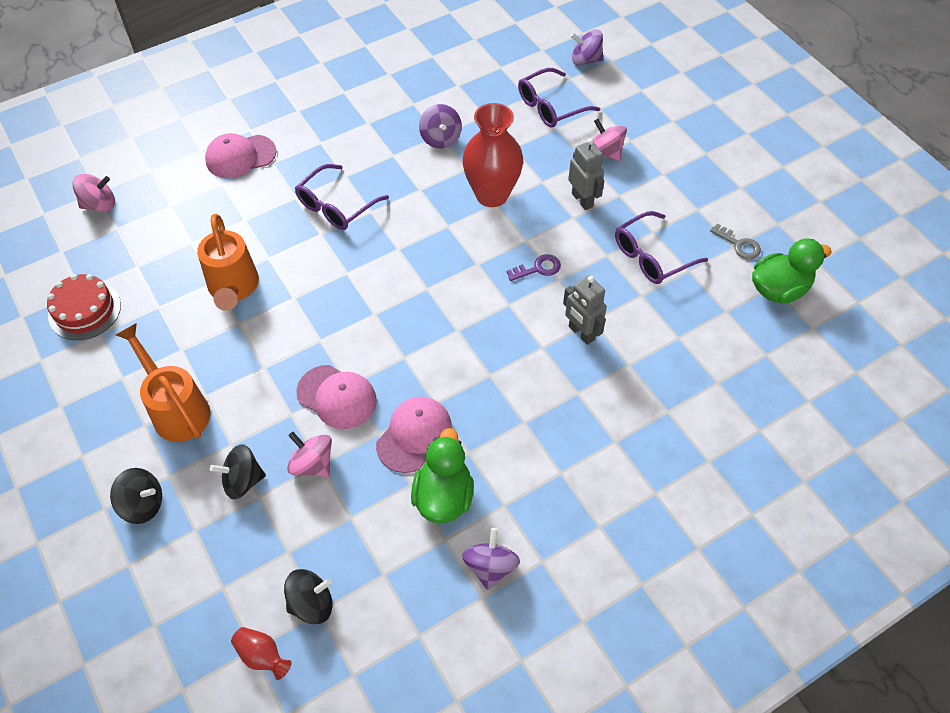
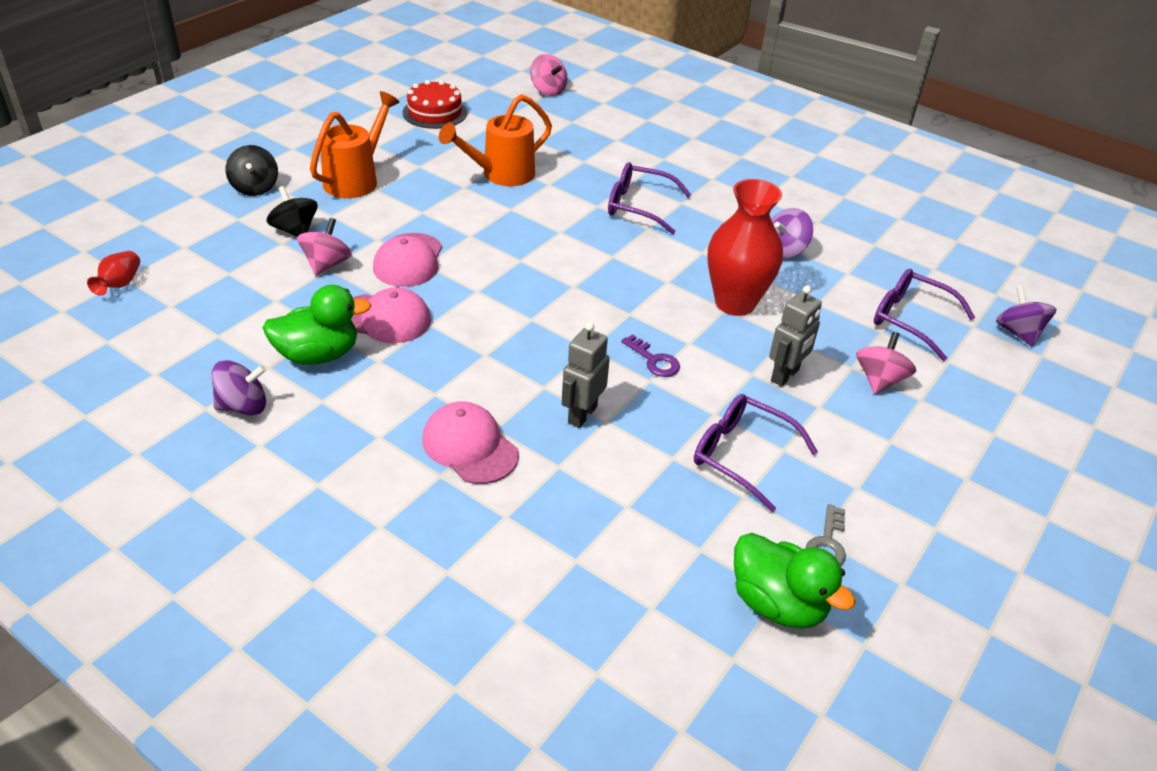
camera: 65 degrees right, 15 degrees down
(240, 156) = (656, 140): pink cap -> pink cap (470, 446)
(311, 604) = (177, 299): black spinning top -> none

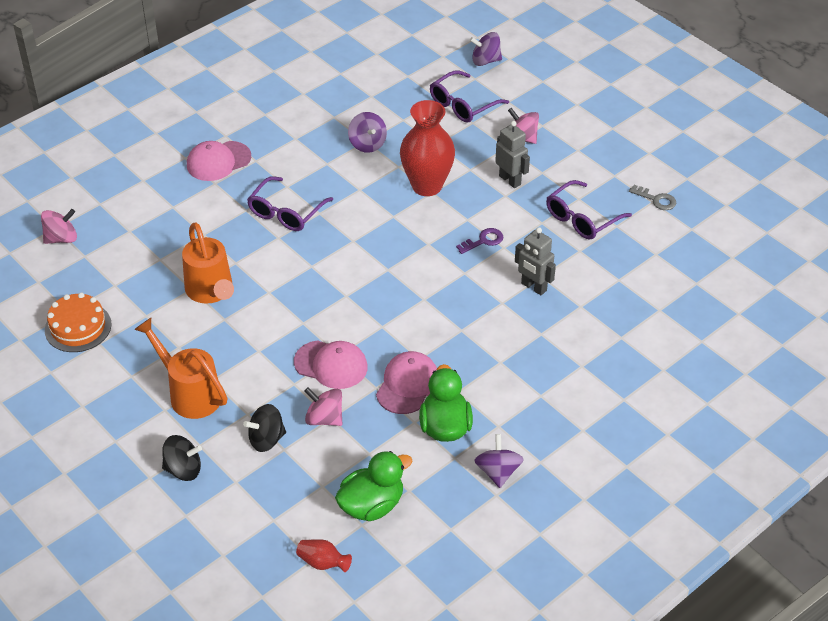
camera: 75 degrees left, 5 degrees up
(434, 112) = (78, 327): red cake -> orange cake
(470, 446) = (557, 348): pink cap -> pink cap (218, 161)
(777, 604) = (697, 231): green duck -> green duck (372, 505)

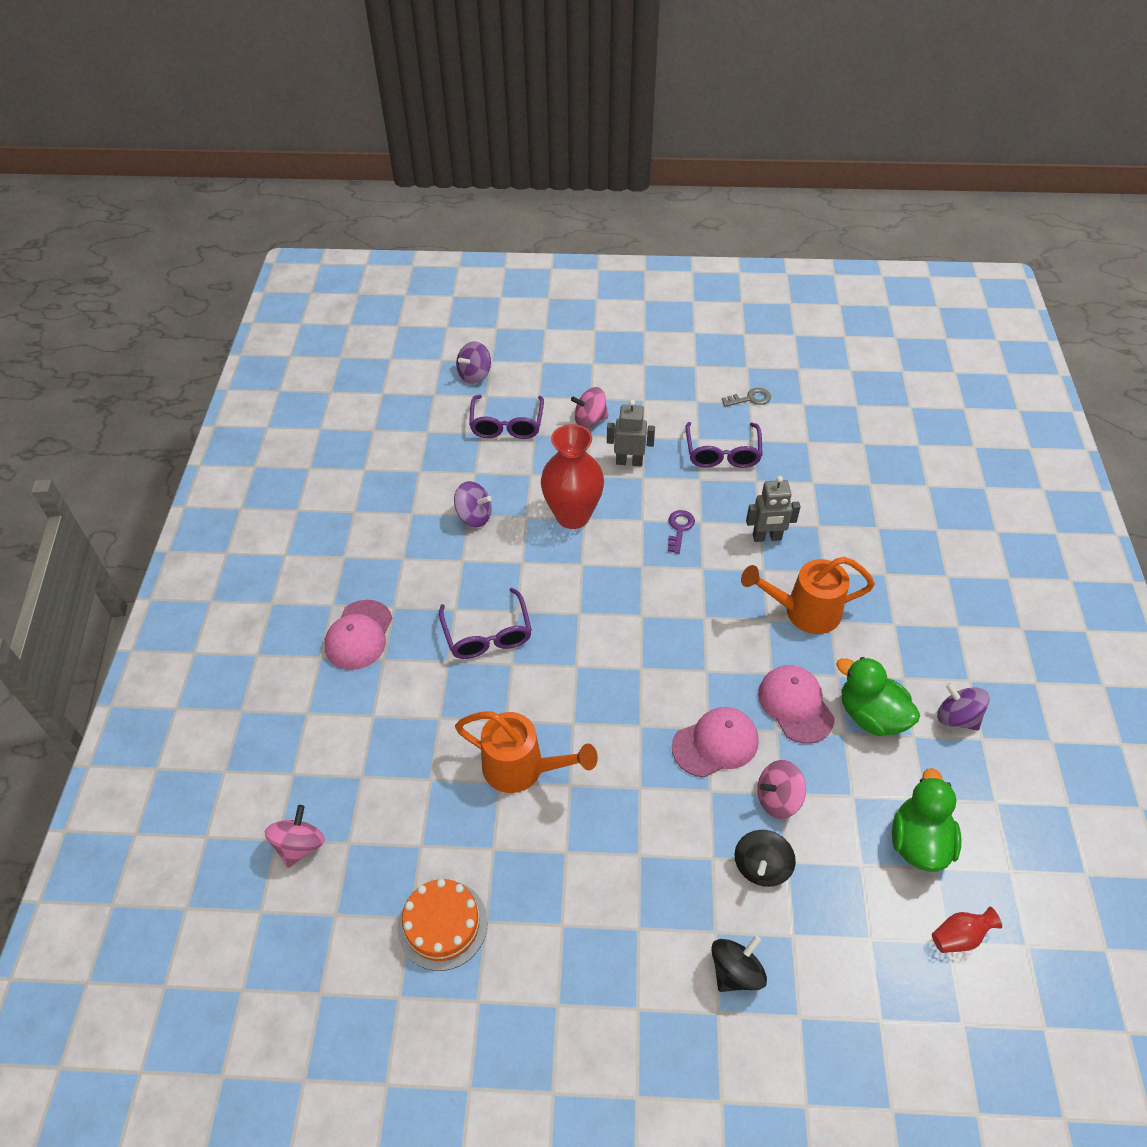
camera: 45 degrees left, 5 degrees up
(190, 394) = (639, 888): orange watering can -> orange watering can (804, 612)

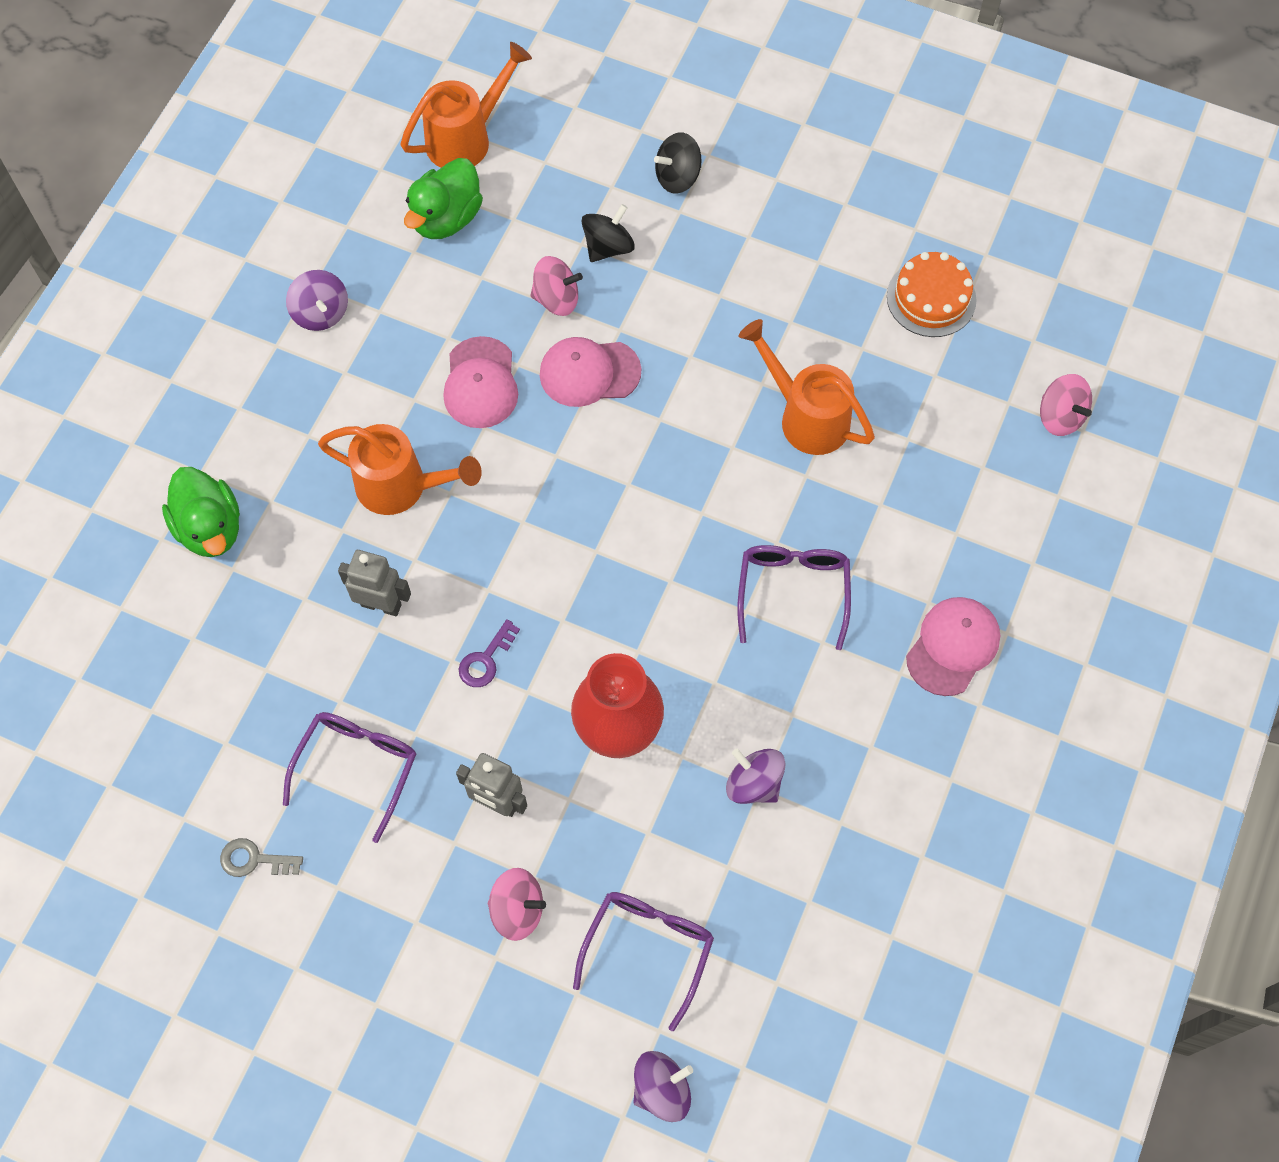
camera: 160 degrees left, 15 degrees up
(299, 845) = (1060, 416): pink spinning top -> pink spinning top turned 75 degrees counterclockwise
(871, 715) = (408, 345): green duck -> green duck (210, 528)
(959, 936) = (466, 138): red vase -> orange watering can

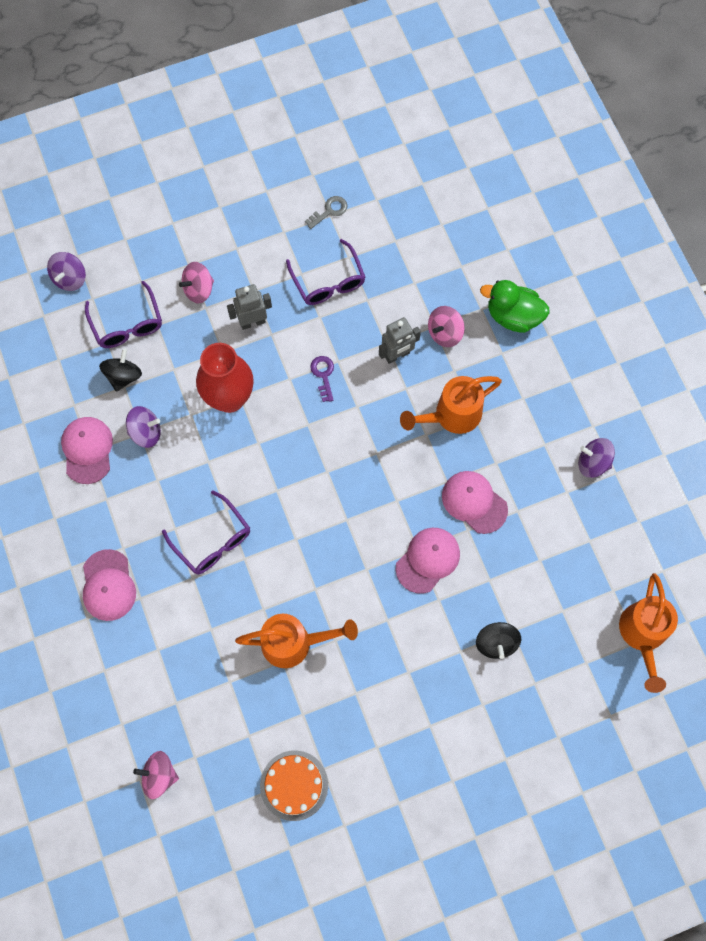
camera: 135 degrees right, 5 degrees up
(446, 218) = (596, 576): green duck -> none
(556, 299) = (489, 585): pink spinning top -> pink spinning top (444, 333)
(677, 177) = (506, 726): black spinning top -> black spinning top (123, 376)
(842, 826) = (87, 450): none -> pink cap

